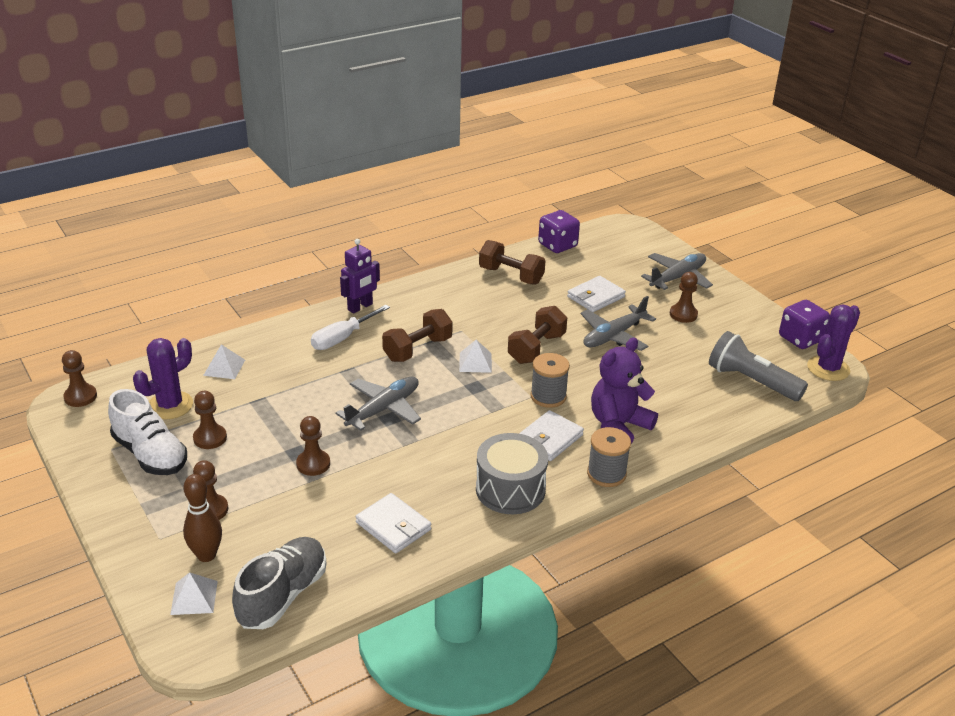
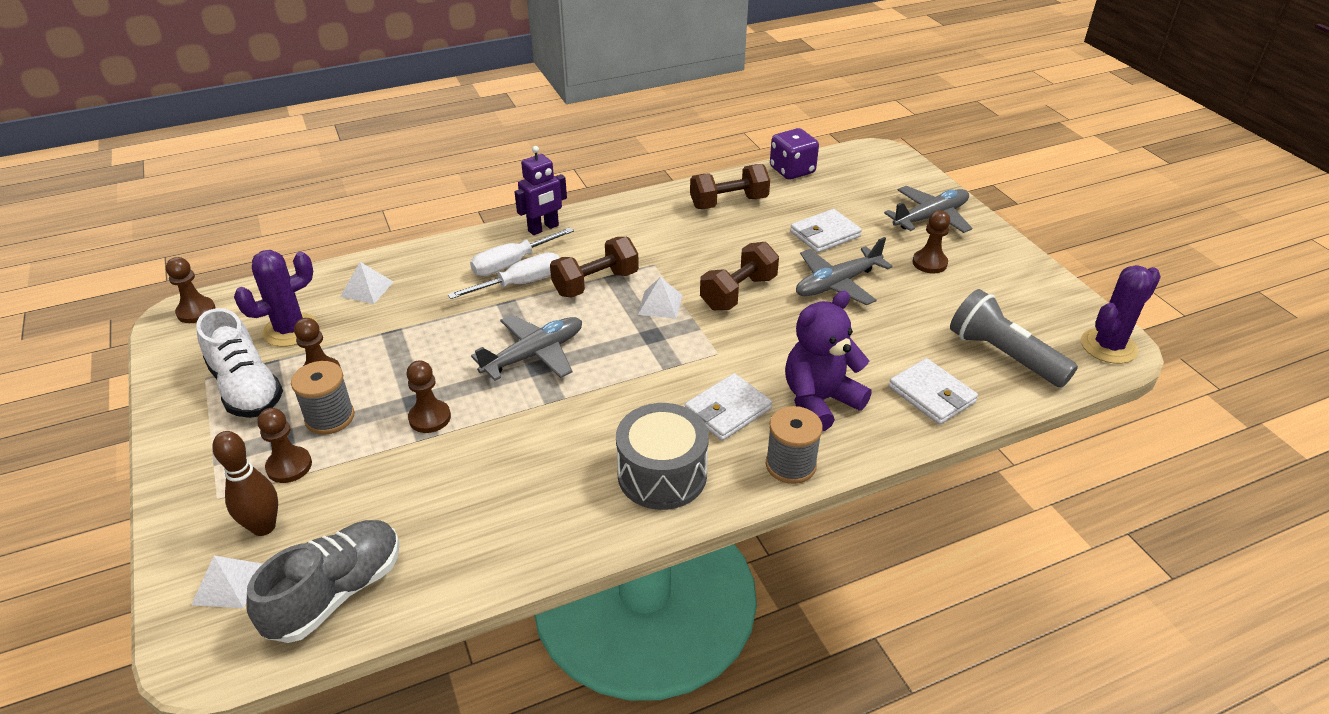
camera: 10 degrees right, 5 degrees up
(354, 354) = (520, 284): none -> white screwdriver
(393, 526) = (502, 511): white wallet -> white wallet (931, 395)
(511, 275) = (728, 202): brown dumbbell -> brown dumbbell turned 60 degrees counterclockwise
(548, 396) = (739, 355): grey spool -> grey spool (330, 417)
(800, 339) = (1076, 304): purple dice -> none

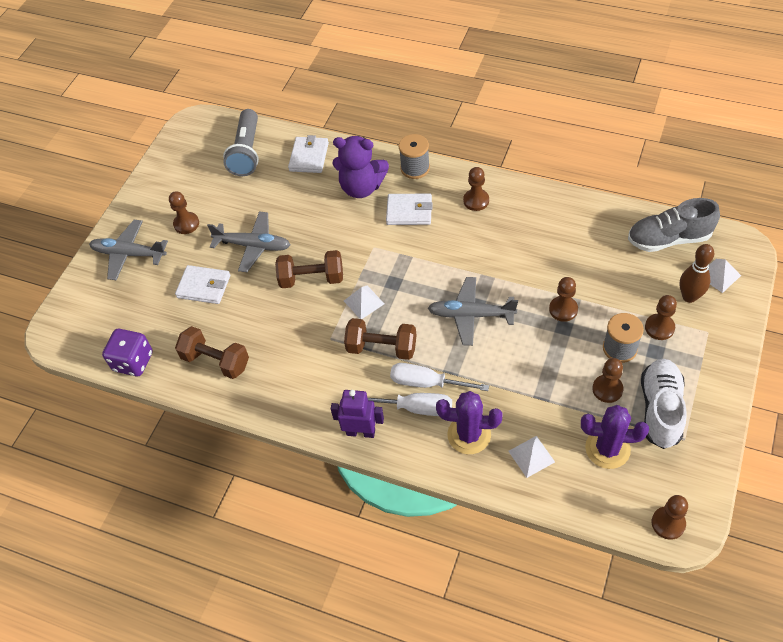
camera: 130 degrees left, 15 degrees up
(662, 474) = (476, 200): grey drum -> brown pawn
(1108, 346) = (196, 125): purple cactus -> purple cactus (469, 435)

